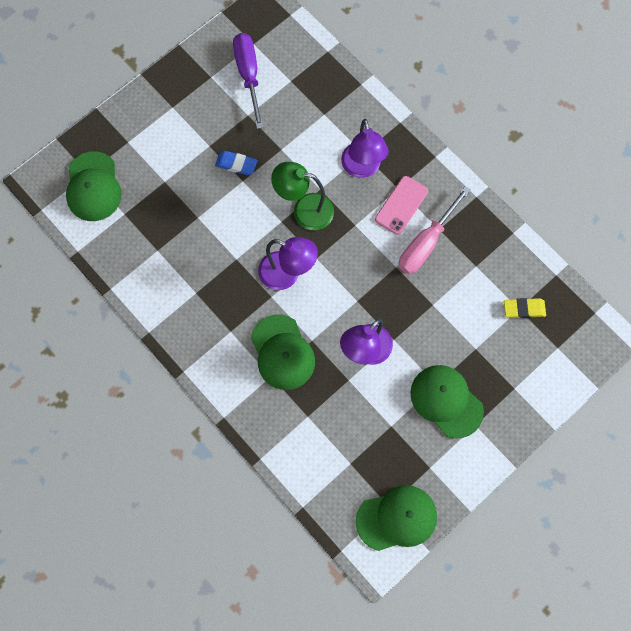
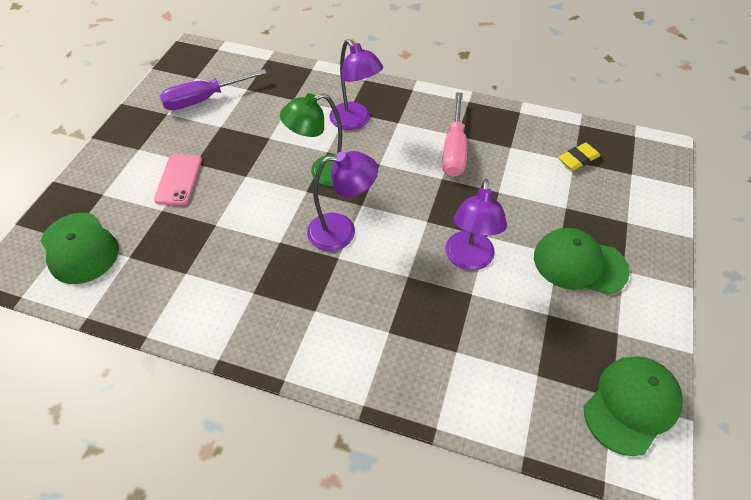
camera: 30 degrees left, 20 degrees down
(236, 164) = (231, 166): blue eraser -> none
(248, 75) = (204, 99): purple screwdriver -> purple screwdriver turned 75 degrees counterclockwise
(282, 352) = (385, 303): green cap -> none
(401, 205) = (410, 132): pink phone -> pink phone (179, 179)

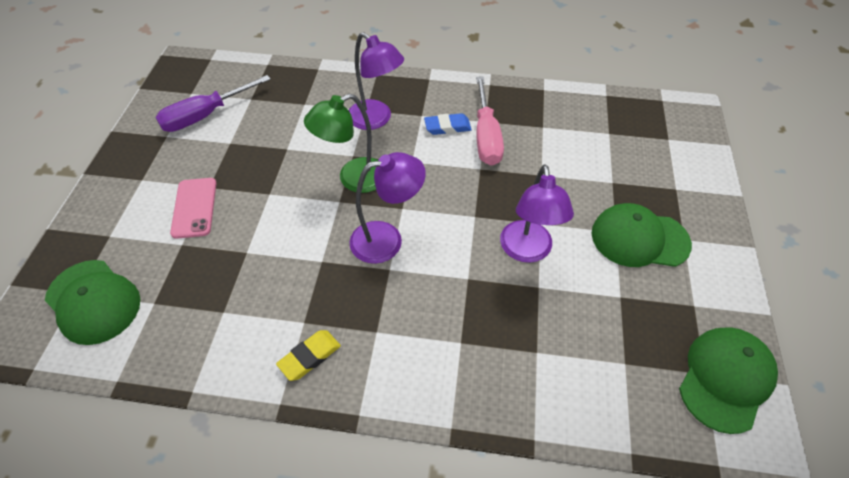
camera: 10 degrees left, 0 degrees up
(420, 136) = (447, 127): none -> blue eraser
(578, 159) = (612, 131): yellow eraser -> yellow eraser (309, 357)

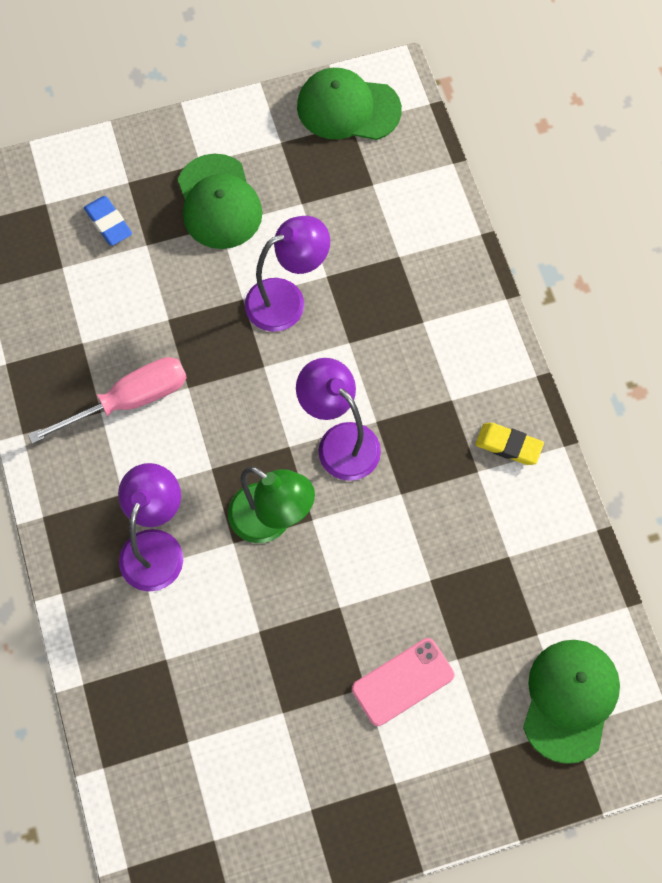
camera: 115 degrees left, 15 degrees up
(205, 115) = (249, 783): purple screwdriver -> none
(447, 127) = (131, 452): blue eraser -> blue eraser (108, 223)

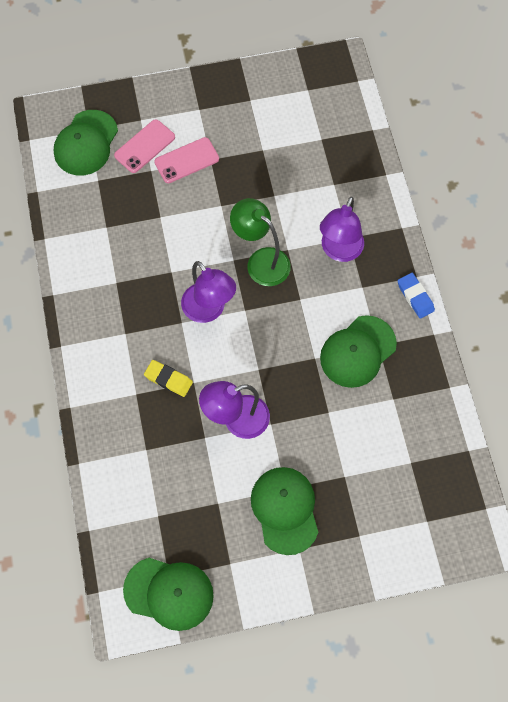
camera: 175 degrees left, 0 degrees up
(108, 223) = (375, 498): blue eraser -> blue eraser (415, 297)
(129, 401) = (357, 351): pink screwdriver -> green cap
(474, 702) = (144, 146): none -> pink phone
(508, 445) = (91, 298): yellow eraser -> yellow eraser (168, 379)

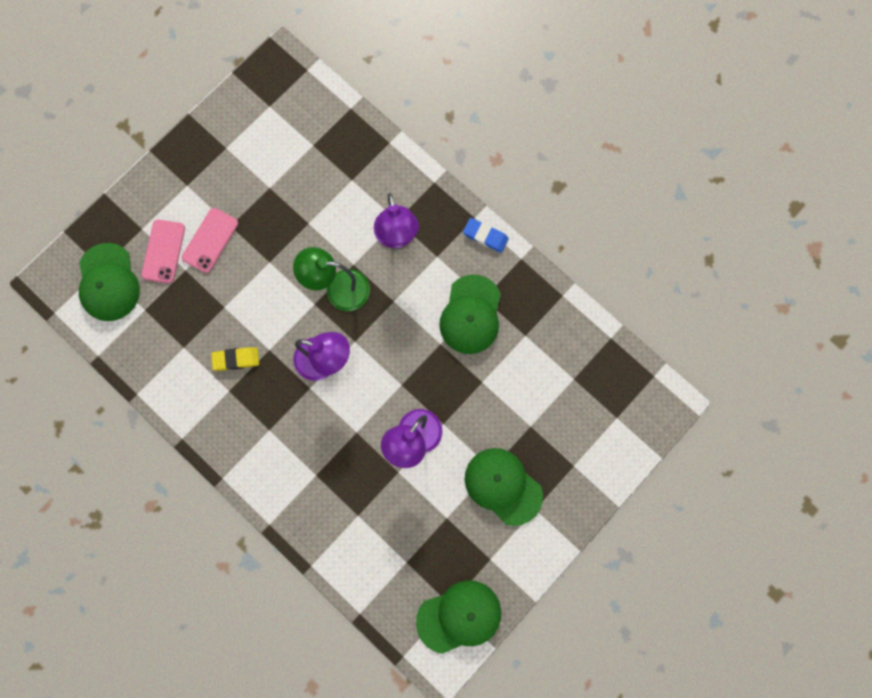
camera: 35 degrees left, 10 degrees up
(168, 379) = (334, 444): yellow eraser -> yellow eraser (236, 359)

